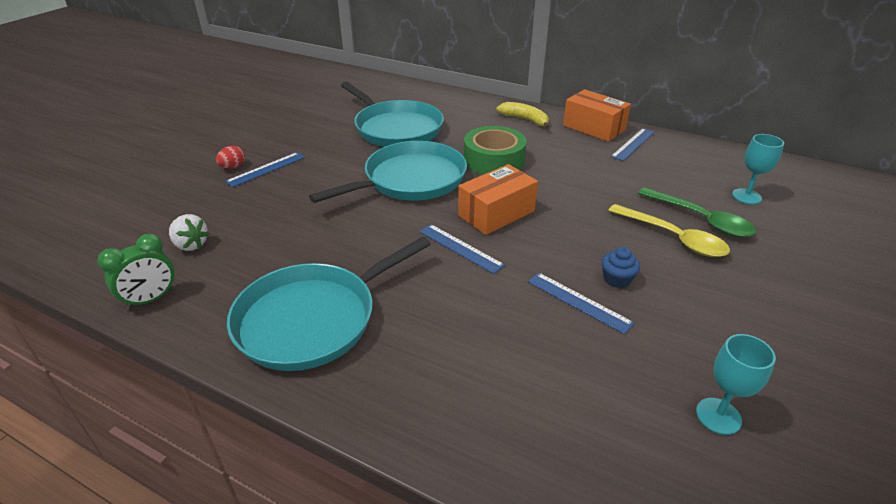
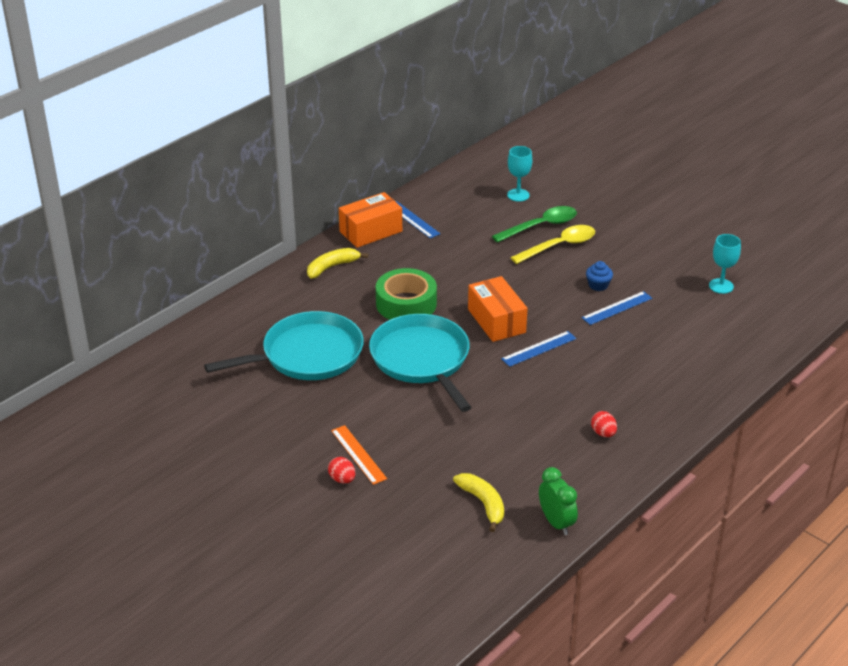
camera: 75 degrees left, 0 degrees up
(191, 245) = (483, 503): white strawberry -> yellow banana
(266, 169) = (358, 454): blue ruler -> orange ruler
(313, 319) = (603, 433): turquoise pan -> red egg

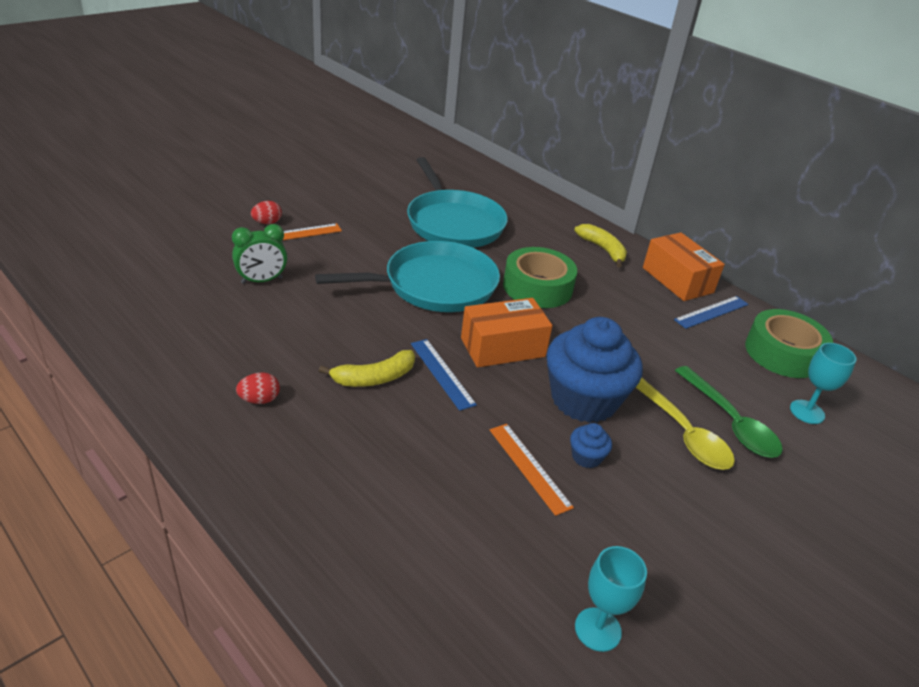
camera: 90 degrees right, 0 degrees up
(455, 195) = (783, 353): none -> green tape
(483, 503) = (188, 293): yellow banana -> yellow banana (374, 378)
(542, 284) = (584, 399): none -> blue cupcake
(556, 522) = (129, 335): green clock -> green clock (262, 281)
(617, 308) = (529, 467): blue ruler -> orange ruler

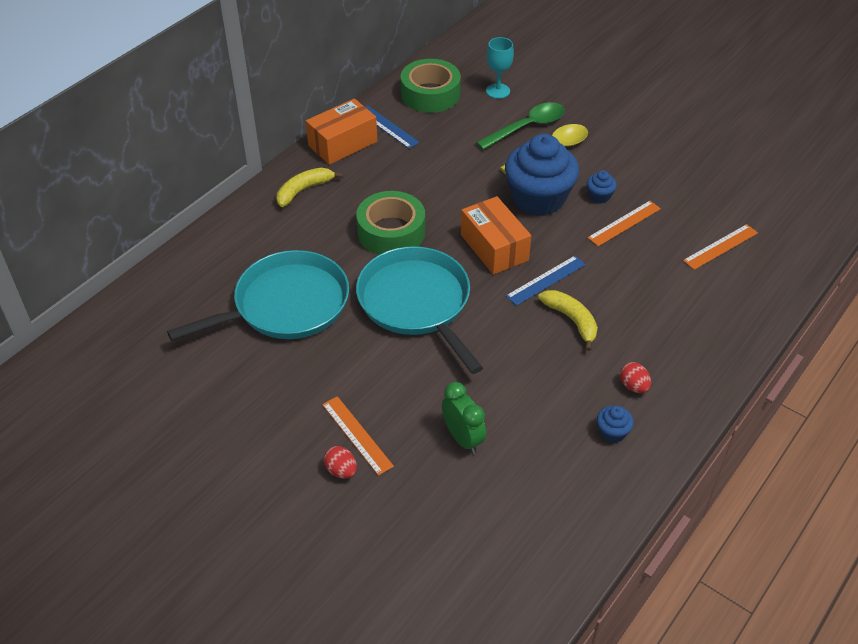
camera: 95 degrees left, 10 degrees up
(210, 368) = (612, 432): none -> blue cupcake
(463, 563) = (720, 246): none -> orange ruler
(598, 629) = (732, 189): turquoise goblet -> none

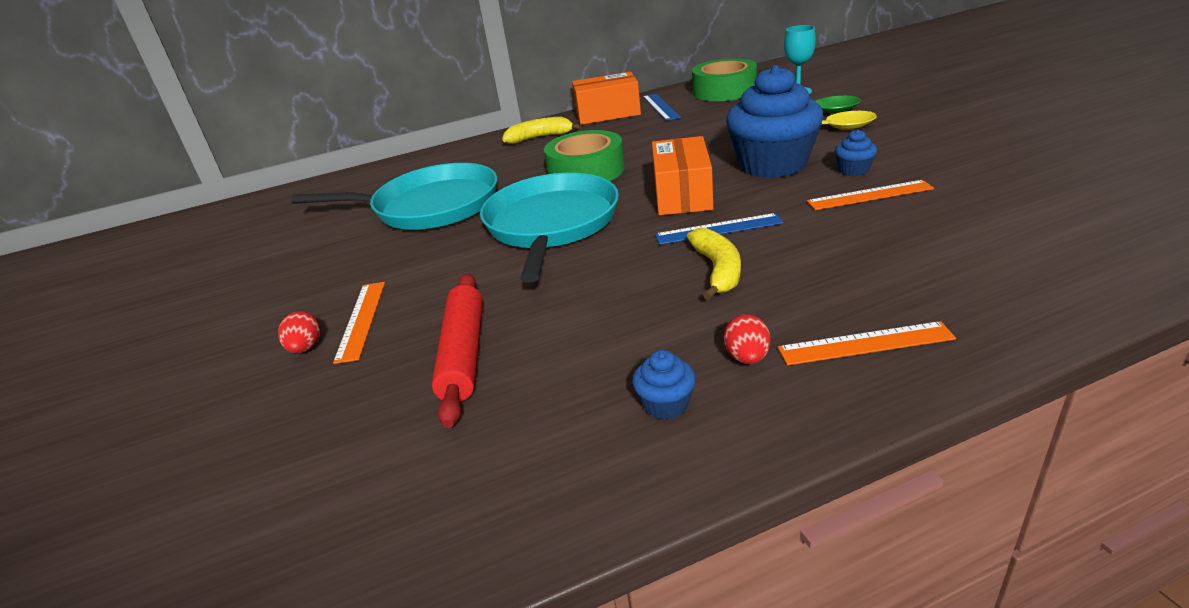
camera: 35 degrees right, 15 degrees down
(463, 438) = (463, 354): green clock -> red rolling pin
(720, 246) = (1009, 234): orange ruler -> orange ruler (865, 343)

